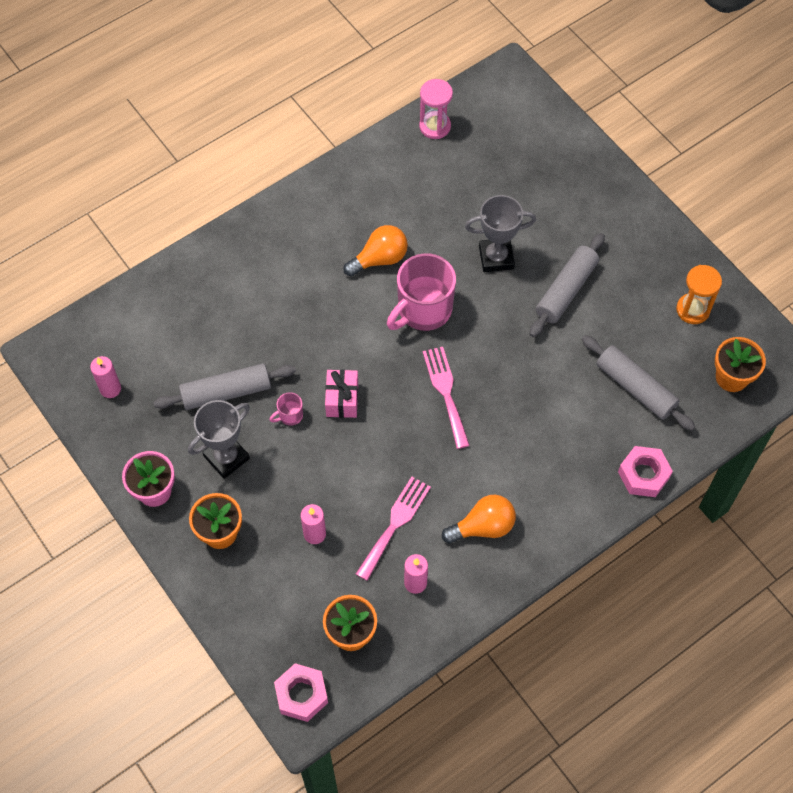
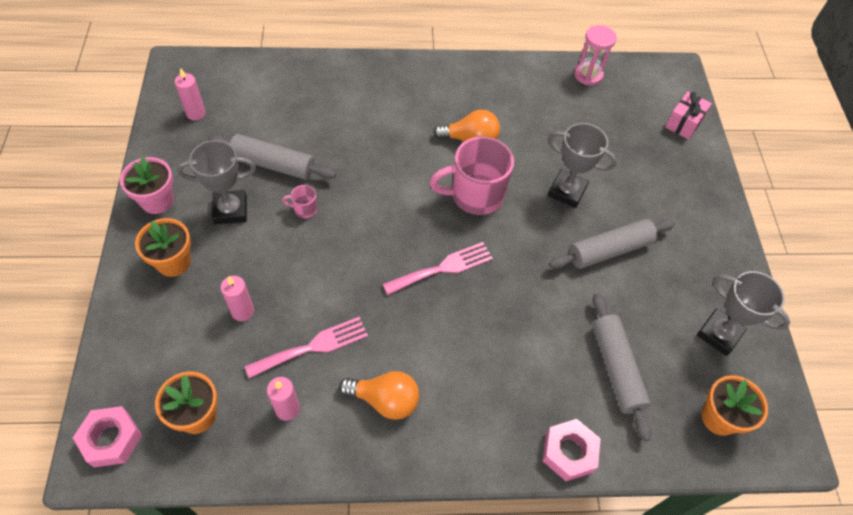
camera: 30 degrees right, 5 degrees down
(342, 399) = (355, 222): pink gift -> pink gift (683, 123)
(446, 392) = (443, 268): pink fork -> pink fork turned 45 degrees clockwise
(693, 310) = (719, 334): orange hourglass -> grey trophy

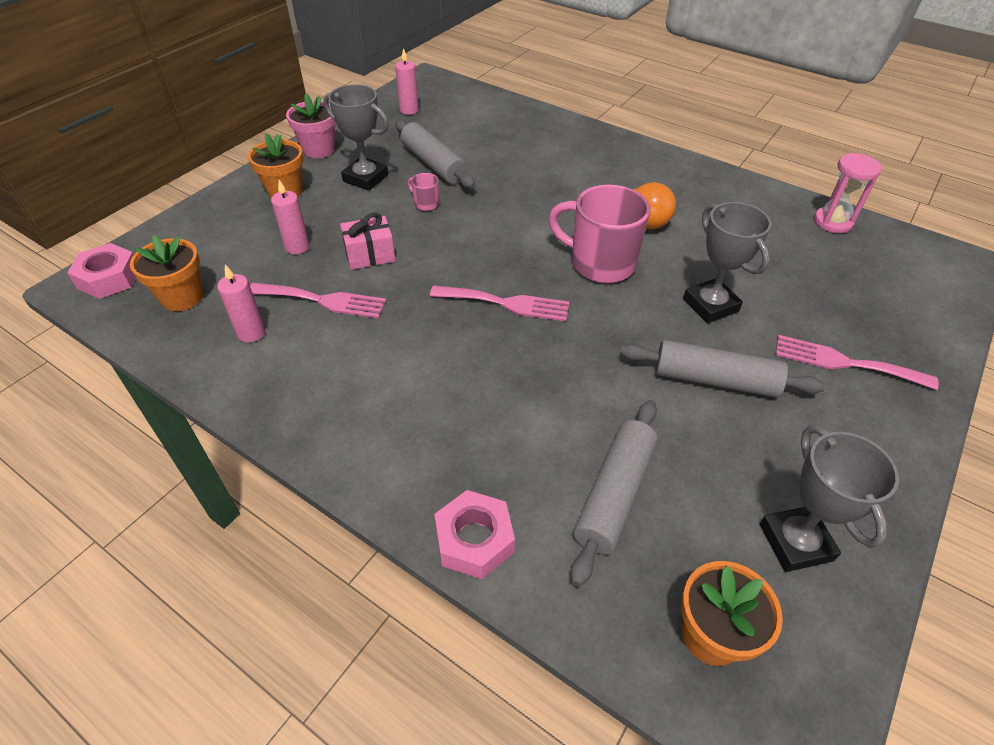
camera: 40 degrees right, 10 degrees down
(385, 400) = (338, 375): orange light bulb -> none
(666, 192) = (845, 363): none -> pink fork
(683, 123) = (930, 311): pink gift -> pink gift (370, 255)

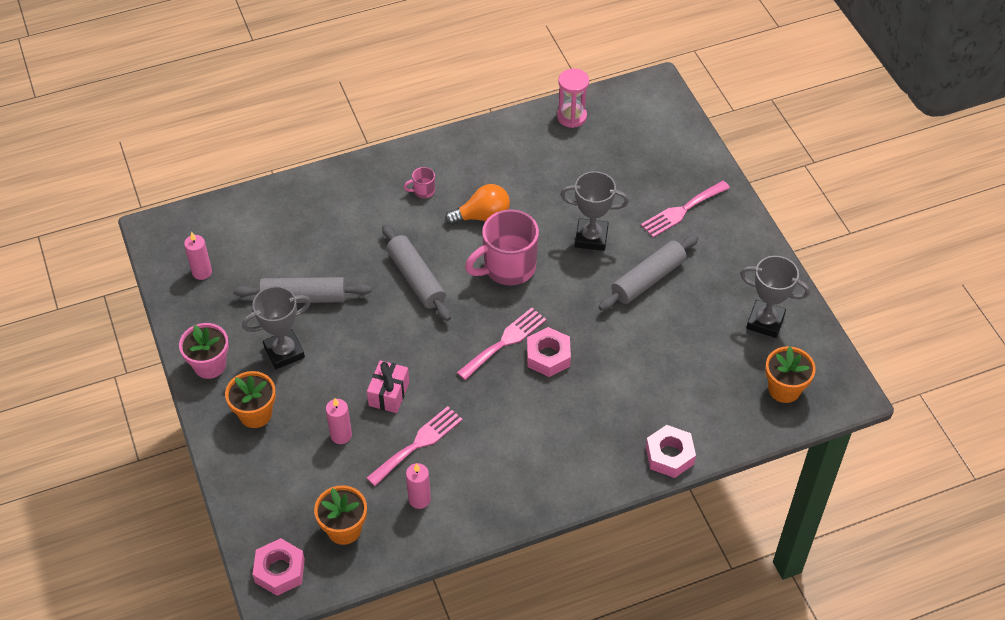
camera: 55 degrees left, 5 degrees up
(425, 203) = (354, 329): pink mug -> pink mug (423, 191)
(520, 345) = (548, 356): none -> pink nut
(614, 494) = (687, 377): grey rolling pin -> grey rolling pin (416, 279)

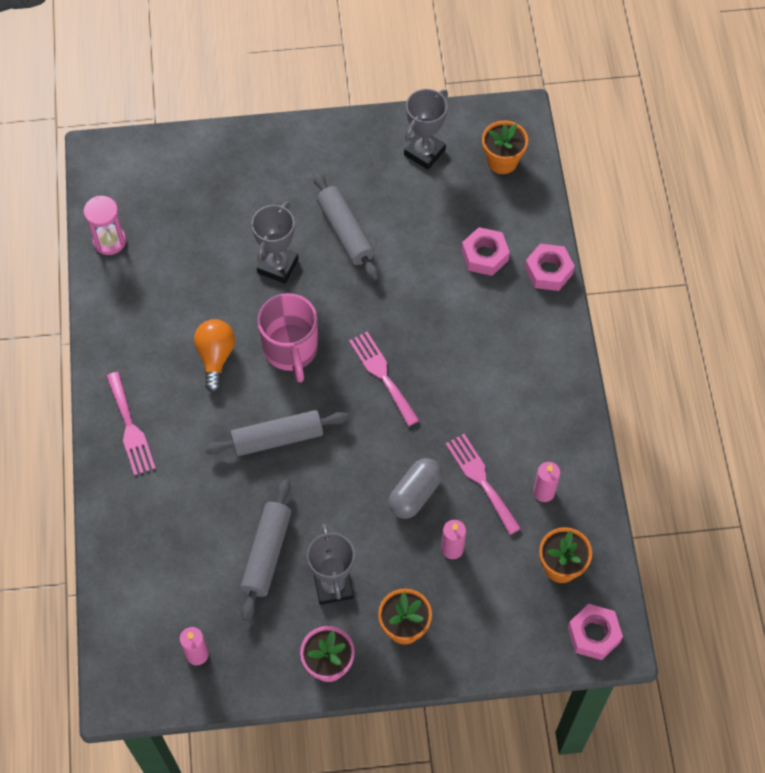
camera: 75 degrees left, 10 degrees up
(389, 394) = (415, 494): pink gift -> grey capsule
(423, 191) = (160, 406): pink mug -> none
(548, 356) = (411, 341): pink nut -> pink nut (485, 255)
(682, 210) = (271, 179): pink fork -> pink fork (130, 428)

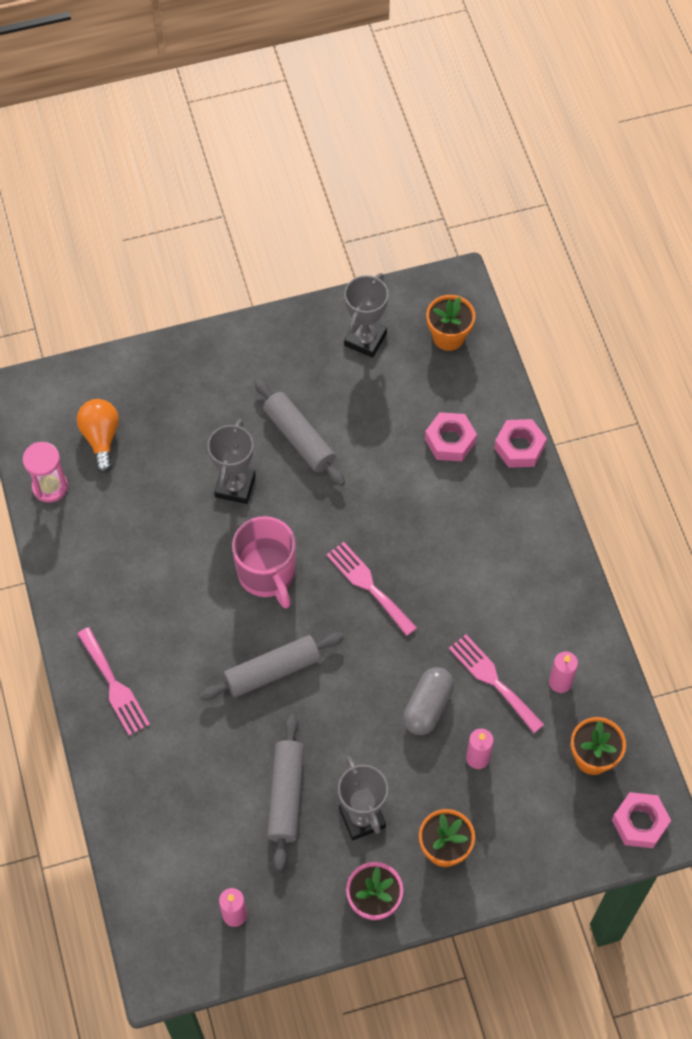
camera: 10 degrees left, 0 degrees up
(216, 357) = (189, 594): orange light bulb -> orange light bulb (101, 438)

